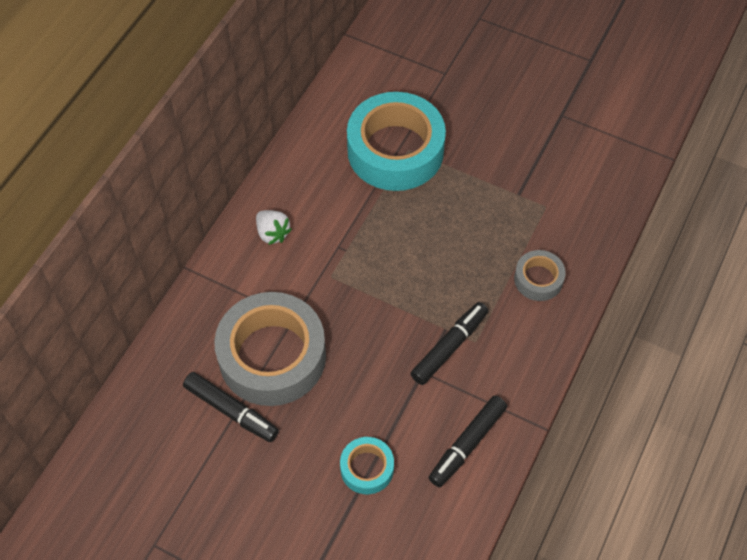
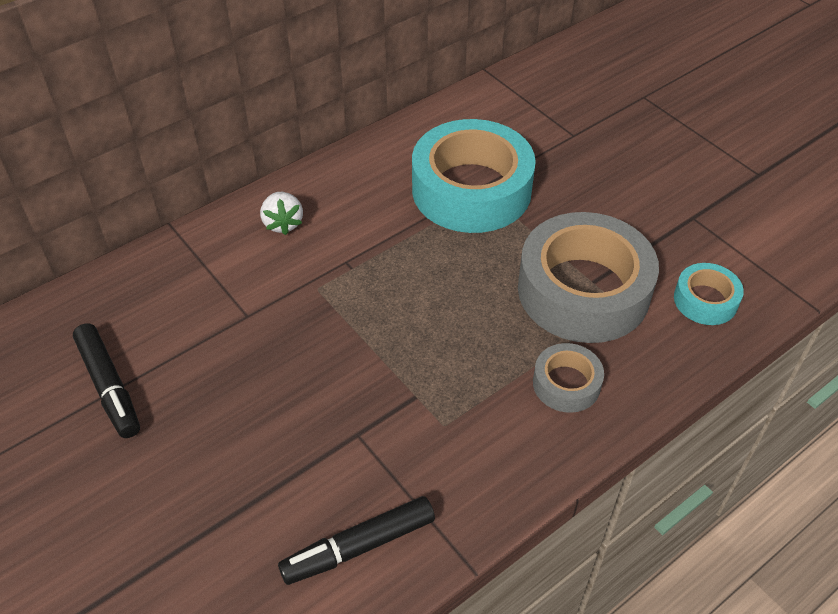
camera: 25 degrees right, 10 degrees down
(272, 356) = (195, 346): grey tape -> grey tape (583, 290)
(367, 468) = (215, 520): turquoise tape -> turquoise tape (705, 300)
(449, 347) = (408, 418): black marker -> none

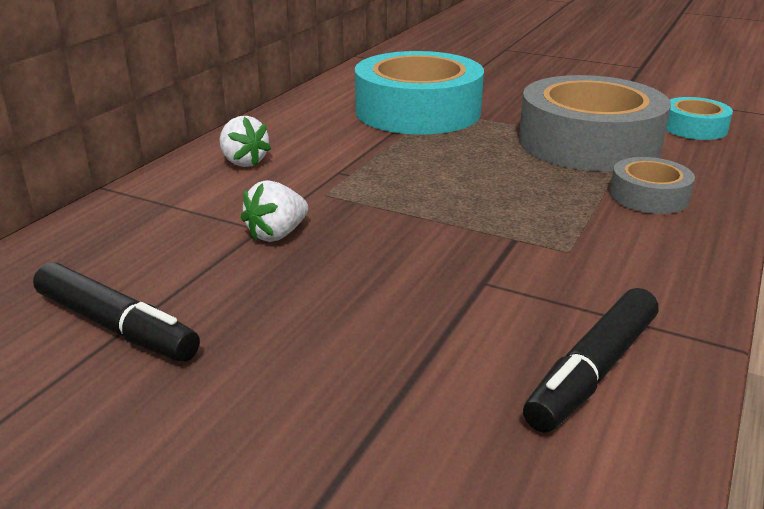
camera: 25 degrees left, 20 degrees down
(254, 327) = (277, 234): none -> white strawberry

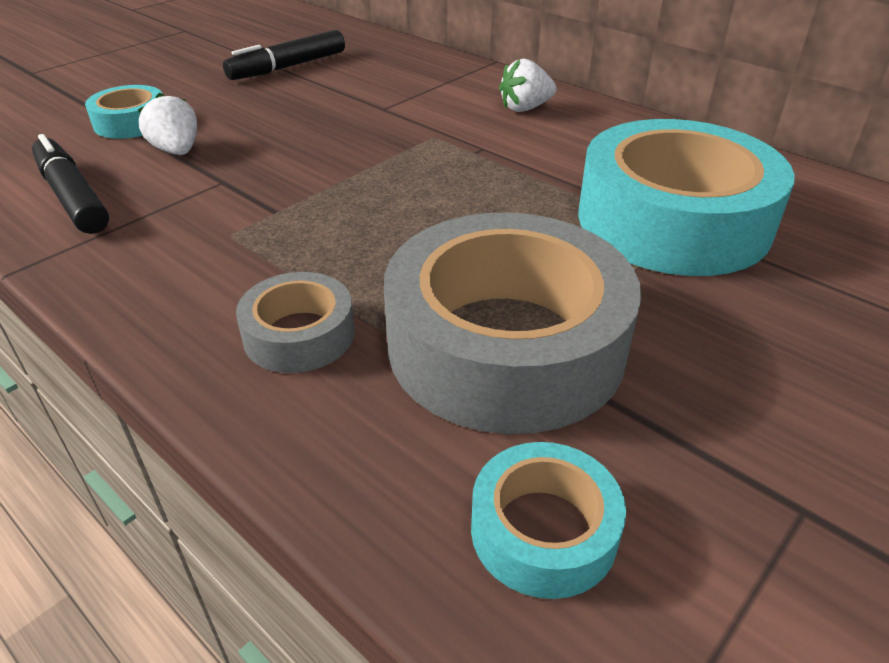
camera: 105 degrees right, 10 degrees up
(277, 234) = (368, 113): white strawberry -> white strawberry (177, 151)
(372, 412) = (131, 122): none -> turquoise tape

